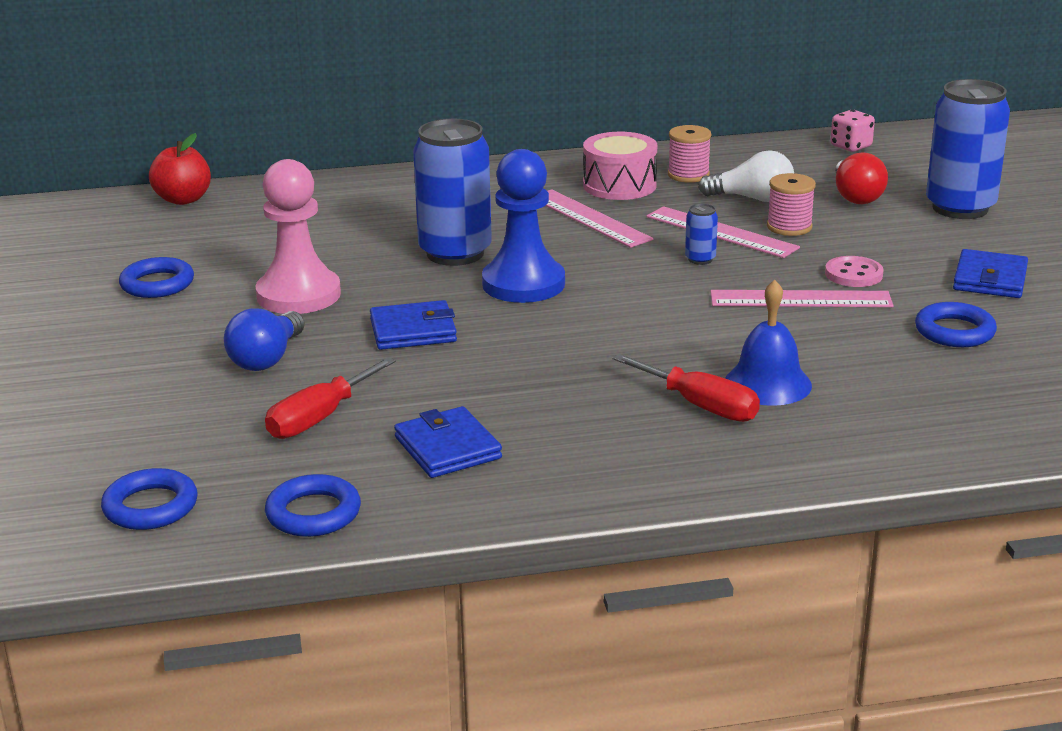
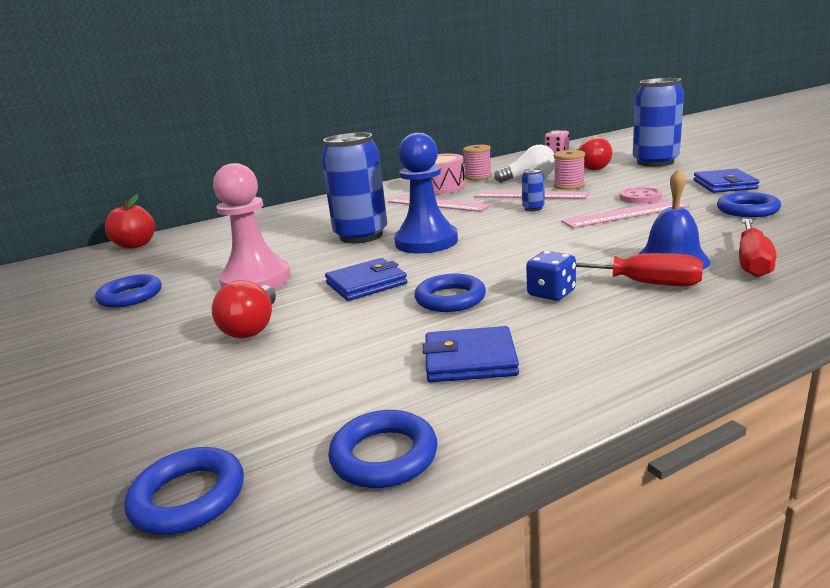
camera: 15 degrees left, 5 degrees down
(267, 359) = (252, 327): blue light bulb -> red light bulb
(319, 418) = (330, 362): red screwdriver -> red screwdriver (752, 262)
(447, 448) = (470, 360): blue wallet -> blue wallet turned 45 degrees counterclockwise
(485, 374) = (450, 299): none -> blue ring
(593, 394) = (551, 293): none -> blue dice

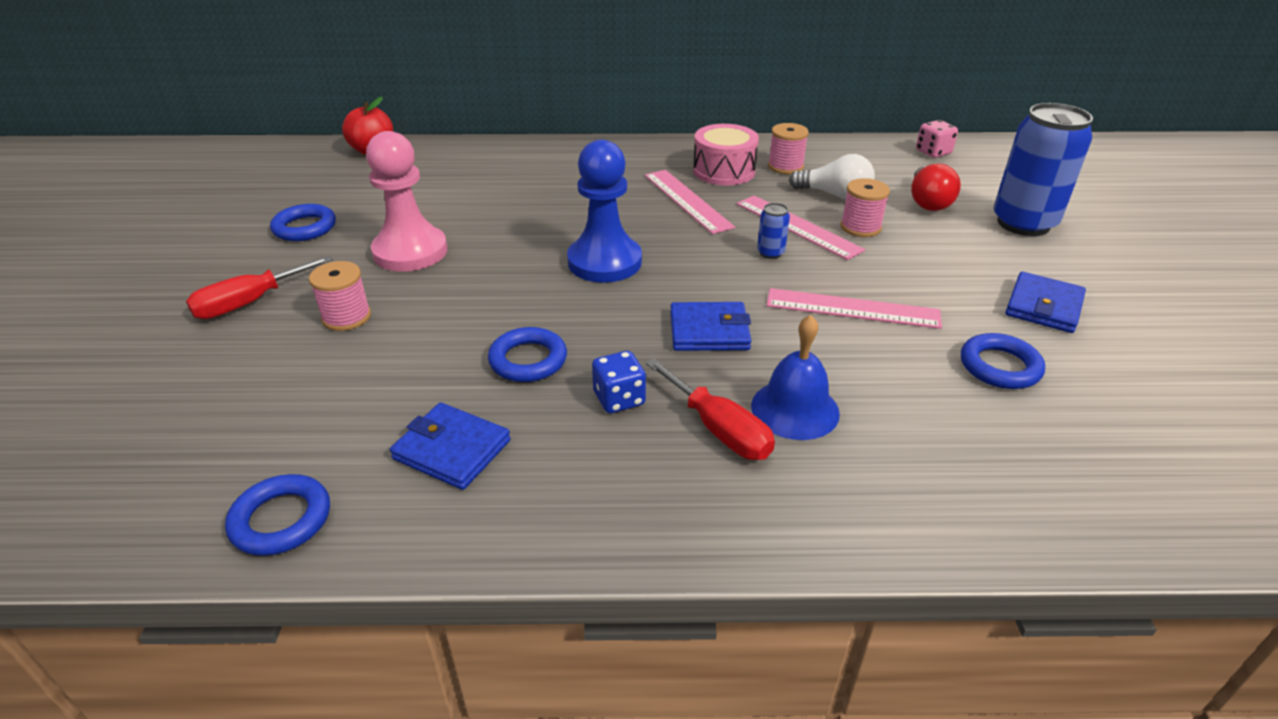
camera: 25 degrees right, 15 degrees up
(188, 497) = (138, 485): blue ring -> none
(252, 327) = (346, 317): red light bulb -> pink spool
(361, 236) = (560, 223): blue can -> none
(366, 283) = (487, 302): blue wallet -> blue wallet (709, 331)
(640, 197) = (909, 285): pink button -> none
(752, 262) = (873, 455): red screwdriver -> red screwdriver (249, 303)

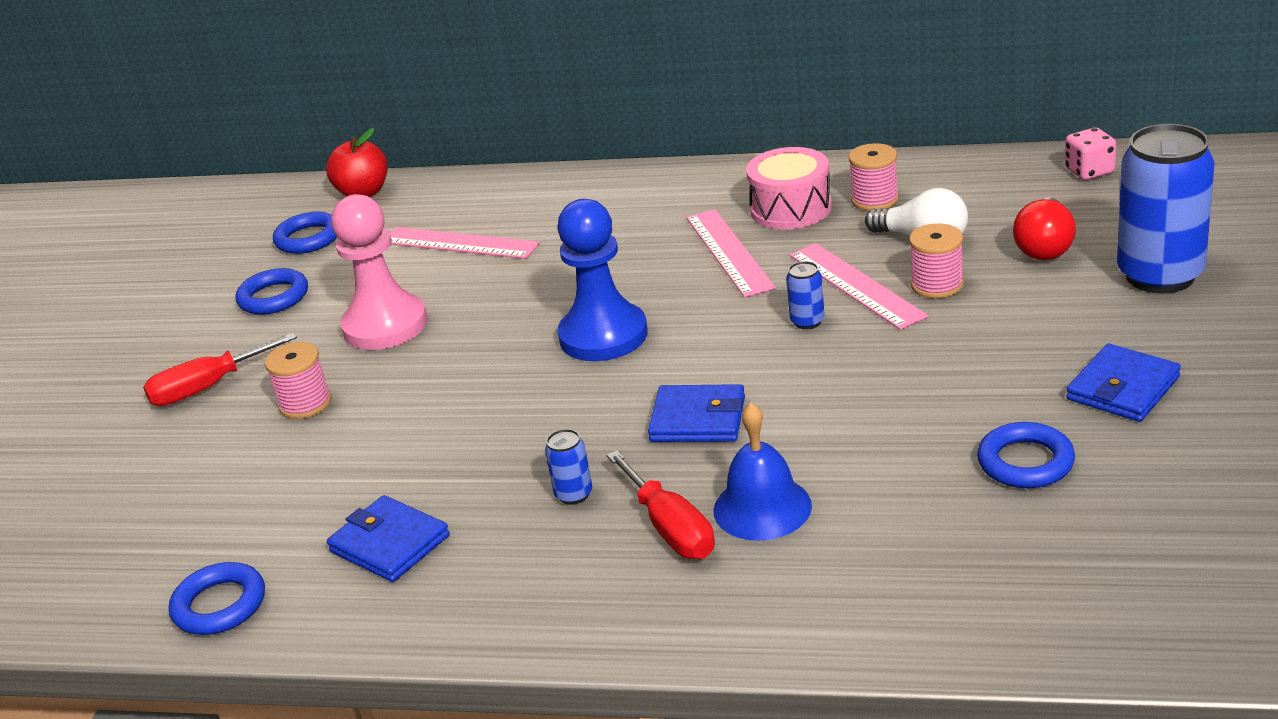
camera: 15 degrees right, 5 degrees down
(528, 360) = (487, 452): blue ring -> blue ring (308, 238)
(619, 399) = (573, 494): blue dice -> blue can
(852, 309) = (879, 392): pink ruler -> pink ruler (459, 243)

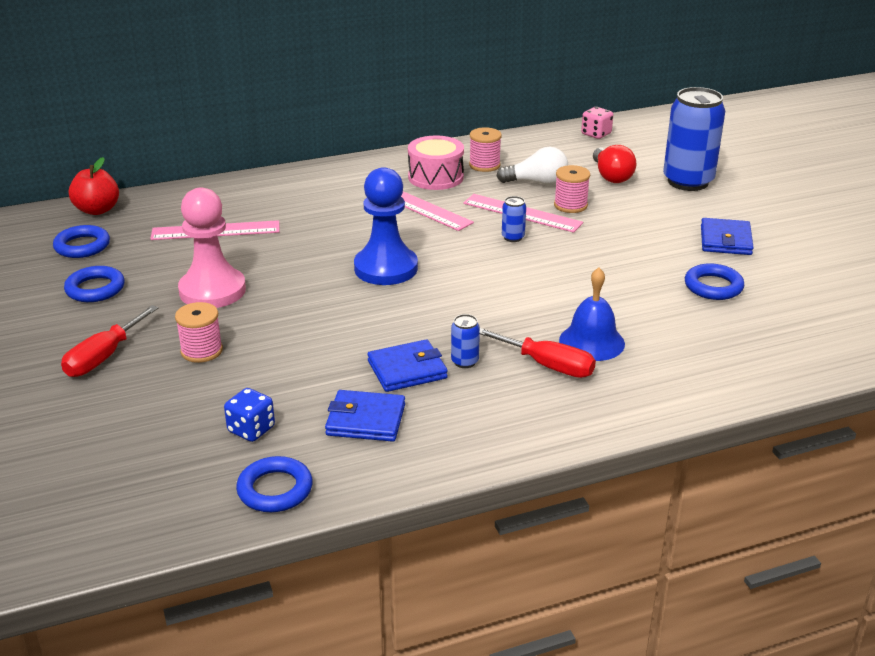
camera: 35 degrees left, 0 degrees up
(264, 520) = (251, 429): none -> blue dice
(698, 419) = (501, 303): blue wallet -> blue wallet (407, 370)

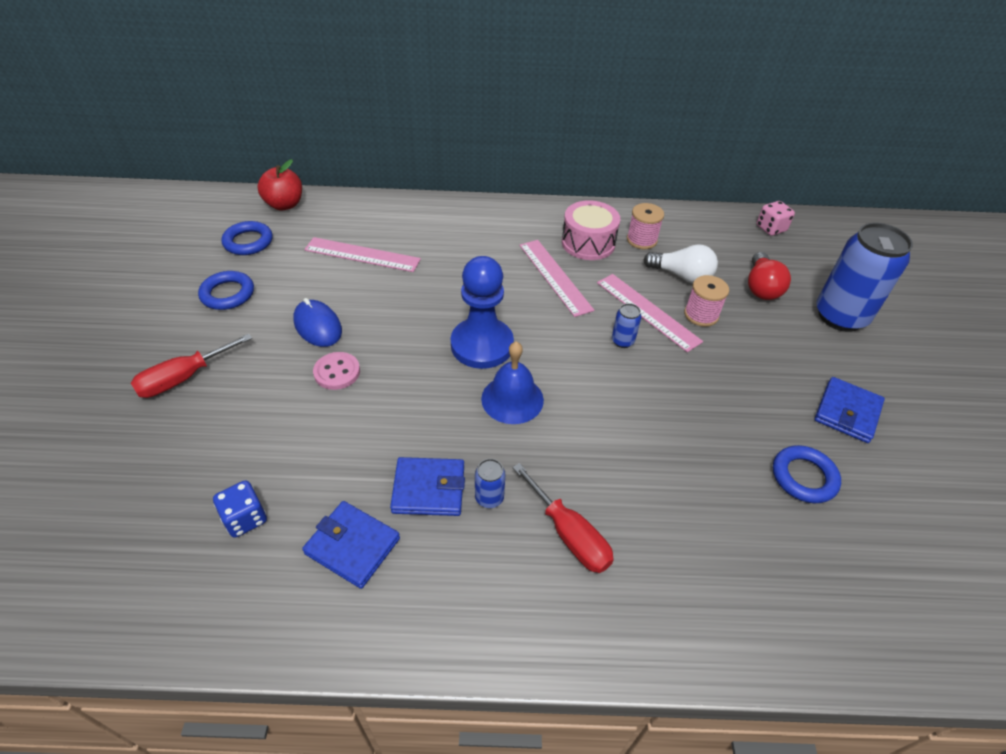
camera: 20 degrees right, 15 degrees up
(201, 351) = (265, 398): pink spool -> none
(212, 291) = (318, 326): pink pawn -> blue mouse
(259, 317) = (337, 372): none -> pink button
(275, 489) = (217, 612): blue ring -> none
(591, 342) = (632, 515): blue bell -> blue bell (512, 399)

